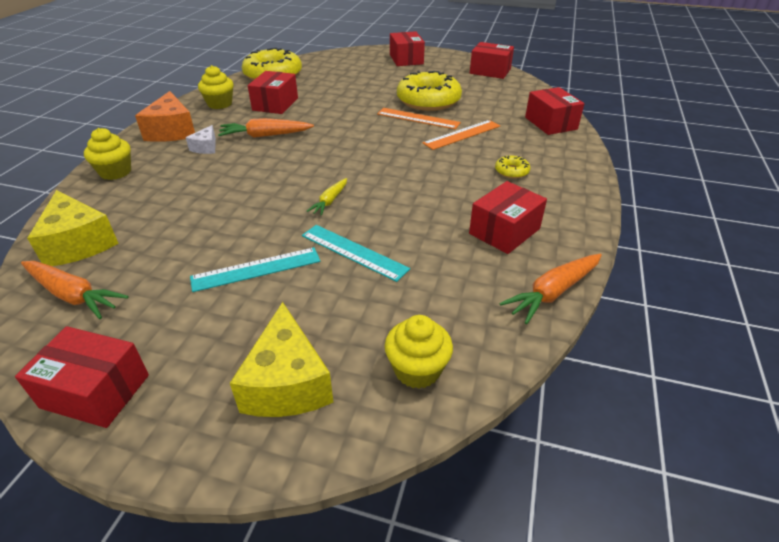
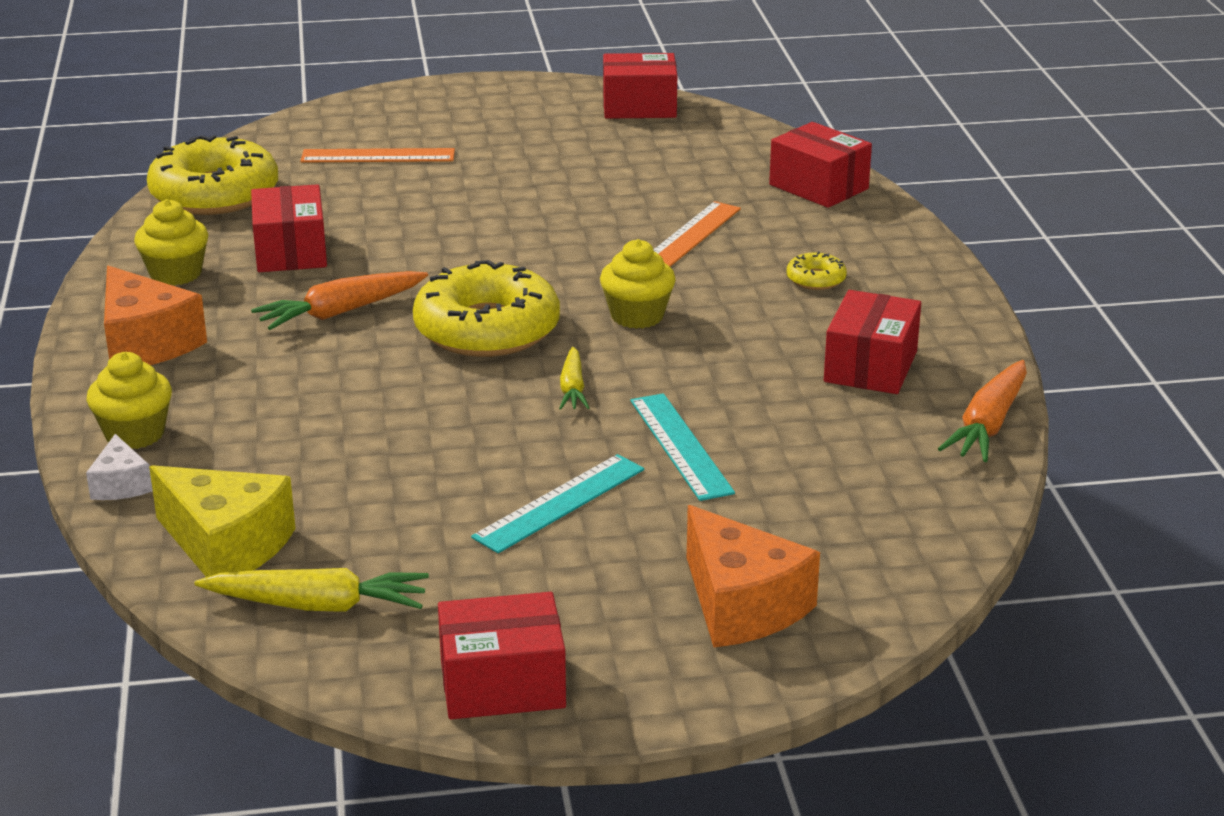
camera: 25 degrees left, 10 degrees down
(73, 295) = (317, 605): orange carrot -> yellow carrot
(206, 147) = (253, 356): white cheese -> white cheese (121, 484)
(287, 383) = (741, 605): yellow cheese -> orange cheese
(353, 252) = (680, 446): turquoise ruler -> turquoise ruler turned 60 degrees clockwise
(406, 59) = (455, 110): red box -> none
(417, 370) = (887, 548): yellow cupcake -> yellow cupcake (637, 316)
(418, 118) = (588, 224): orange ruler -> orange ruler (378, 156)
(428, 100) = (576, 187): yellow donut -> yellow donut (487, 329)

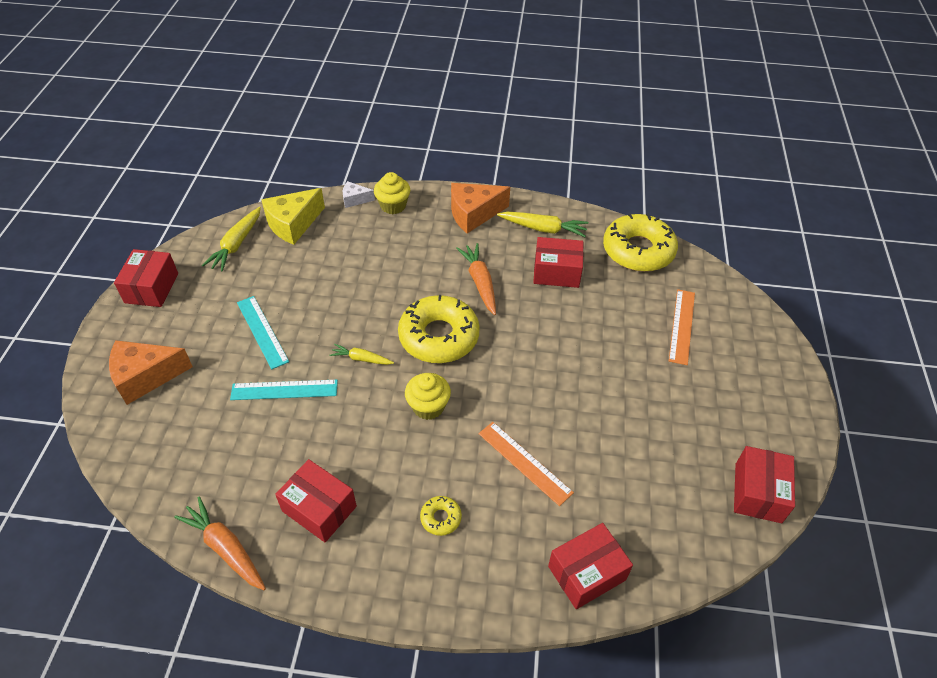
camera: 105 degrees right, 20 degrees up
(176, 274) = (543, 229): yellow cupcake -> yellow carrot

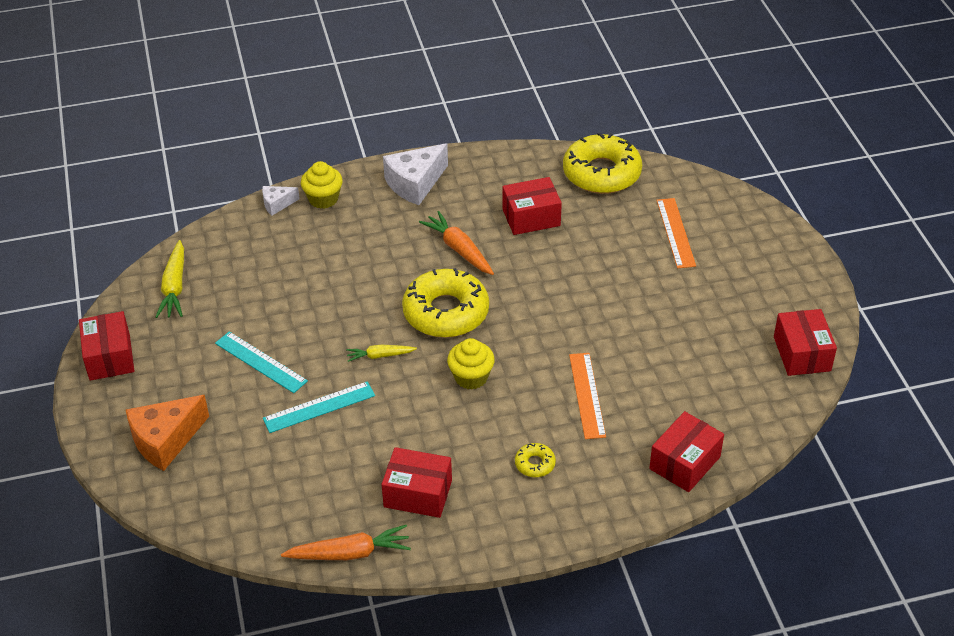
camera: 20 degrees left, 5 degrees down
(225, 548) = (349, 553): orange carrot -> orange carrot turned 150 degrees clockwise
(293, 224) = (224, 249): yellow cheese -> none
(473, 214) = (415, 183): orange cheese -> white cheese
(524, 462) = (587, 395): orange ruler -> orange ruler turned 60 degrees clockwise
(543, 229) = (495, 178): yellow carrot -> none

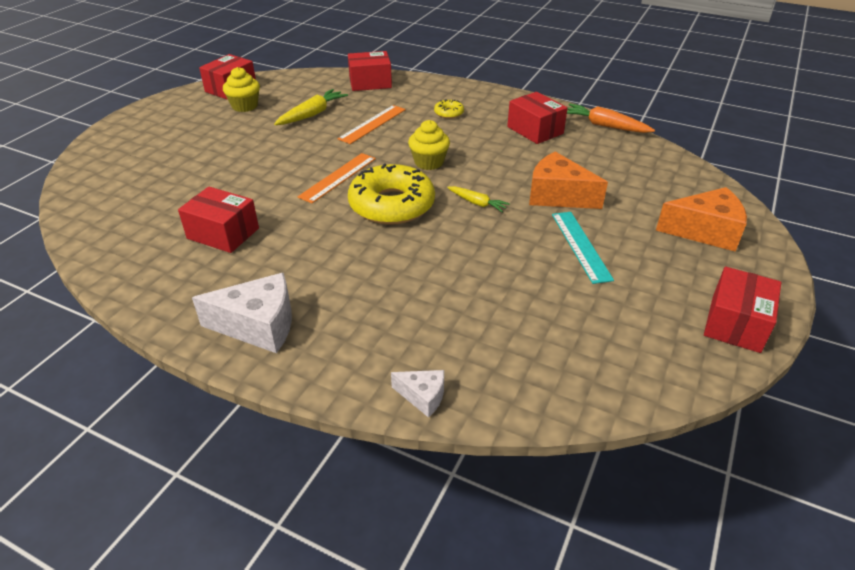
camera: 140 degrees left, 5 degrees down
(174, 287) = (622, 361): yellow carrot -> yellow carrot (312, 114)
(319, 407) = (558, 196): turquoise ruler -> orange cheese
(323, 199) = (366, 369): yellow cupcake -> yellow cupcake (245, 106)
(459, 250) = (316, 241): orange carrot -> none
(601, 173) = (110, 235): yellow donut -> none
(675, 232) = (158, 168): orange ruler -> orange ruler (338, 177)

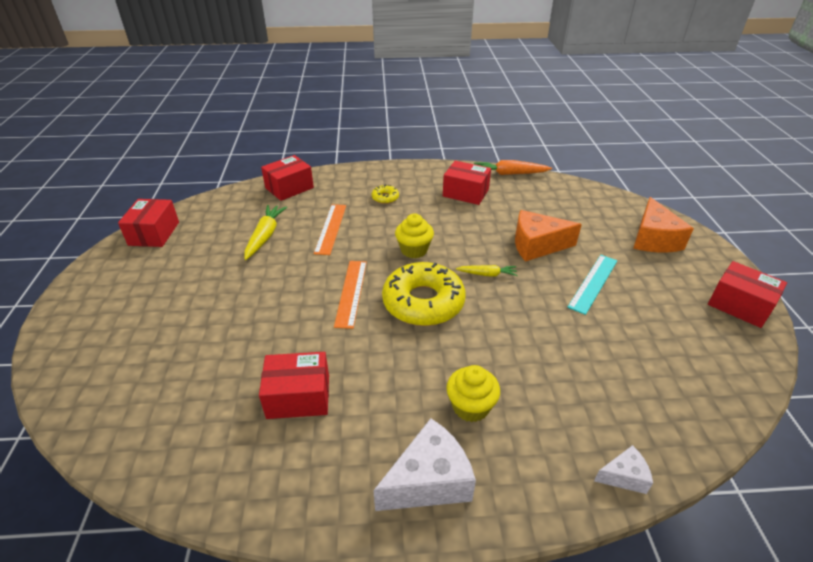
camera: 30 degrees left, 0 degrees up
(245, 106) = (187, 248): yellow cupcake -> yellow cupcake (470, 406)
(580, 246) = (593, 283): turquoise ruler -> turquoise ruler turned 75 degrees clockwise
(705, 231) = (653, 239): orange cheese -> orange cheese turned 120 degrees clockwise
(735, 323) = (739, 305): red box -> red box turned 45 degrees counterclockwise

